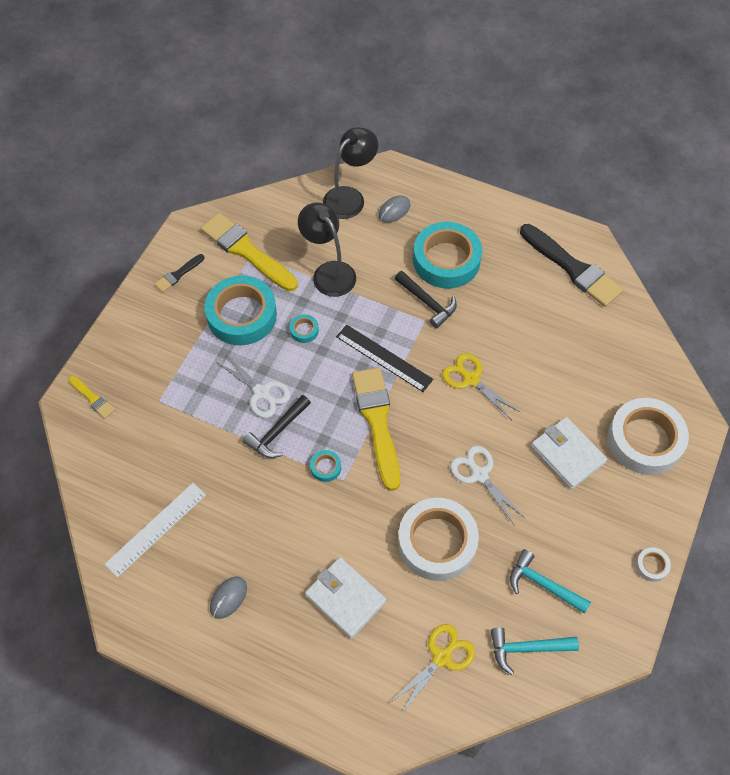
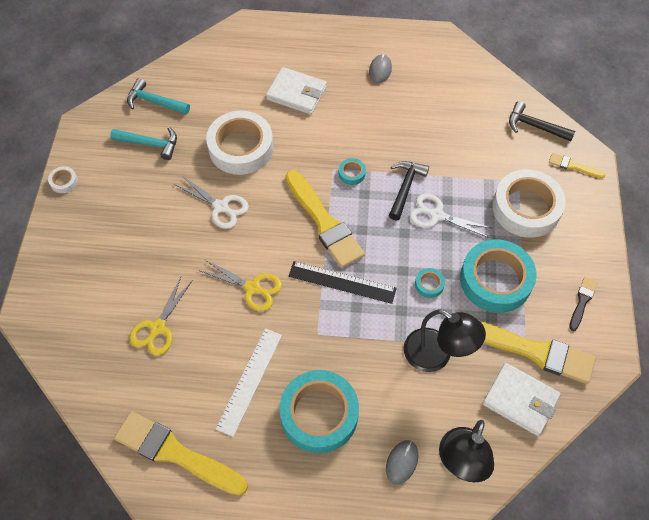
camera: 160 degrees right, 0 degrees up
(156, 529) = (458, 94): white ruler -> white ruler (249, 381)
(427, 303) = (321, 355): black hammer -> black hammer (534, 126)
(441, 658) = (214, 79): yellow scissors -> yellow scissors (158, 328)
(526, 648) = (154, 102): turquoise hammer -> turquoise hammer turned 135 degrees counterclockwise
(567, 454) = (147, 247): white wallet -> white wallet (520, 400)
(572, 268) = (176, 453): black brush -> yellow brush
(644, 440) = (77, 282): white tape -> white tape (526, 208)

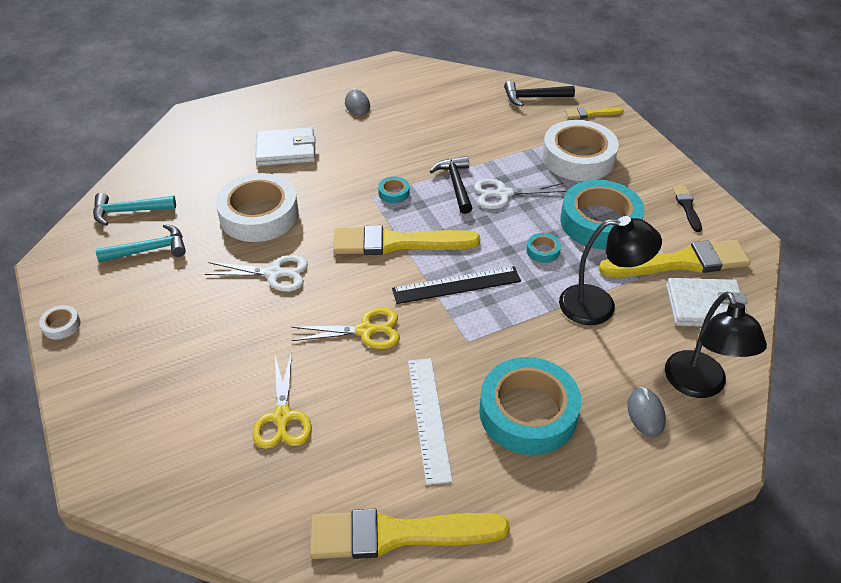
camera: 30 degrees left, 15 degrees down
(324, 222) = (398, 243): yellow brush -> yellow brush turned 150 degrees clockwise

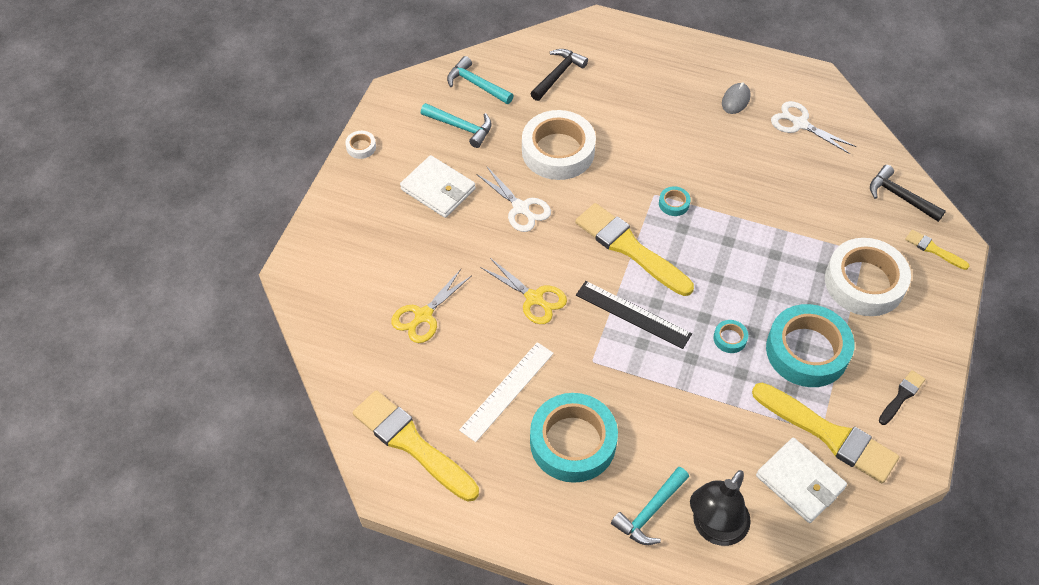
camera: 45 degrees right, 10 degrees up
(286, 150) = (634, 106): white wallet -> white wallet (438, 189)
(456, 184) = (730, 231): black hammer -> black hammer (558, 74)
(503, 194) = (758, 268): white scissors -> white scissors (800, 124)
(599, 305) = (718, 414): black lamp -> none
(645, 413) = (650, 512): grey mouse -> turquoise hammer

